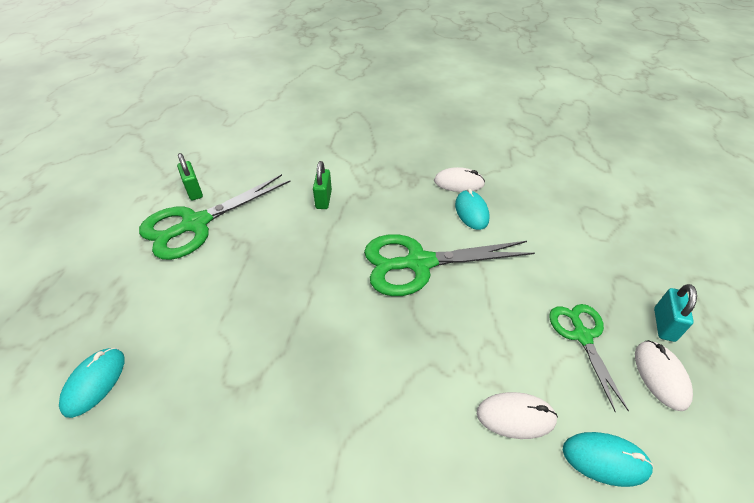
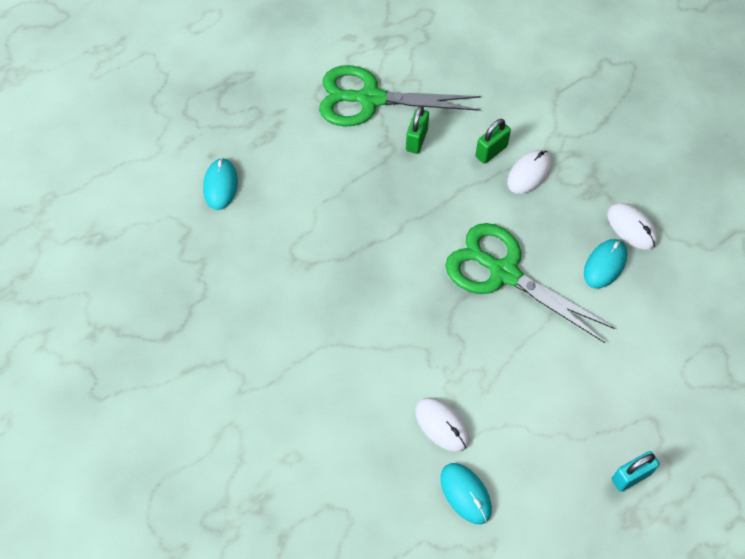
camera: 45 degrees right, 15 degrees up
(95, 382) = (220, 185): turquoise mouse -> turquoise mouse turned 60 degrees counterclockwise
(194, 191) = (395, 61): green padlock -> green padlock (416, 140)
(582, 336) = (555, 427): green scissors -> none
(660, 376) = (573, 496): white mouse -> white mouse (529, 173)

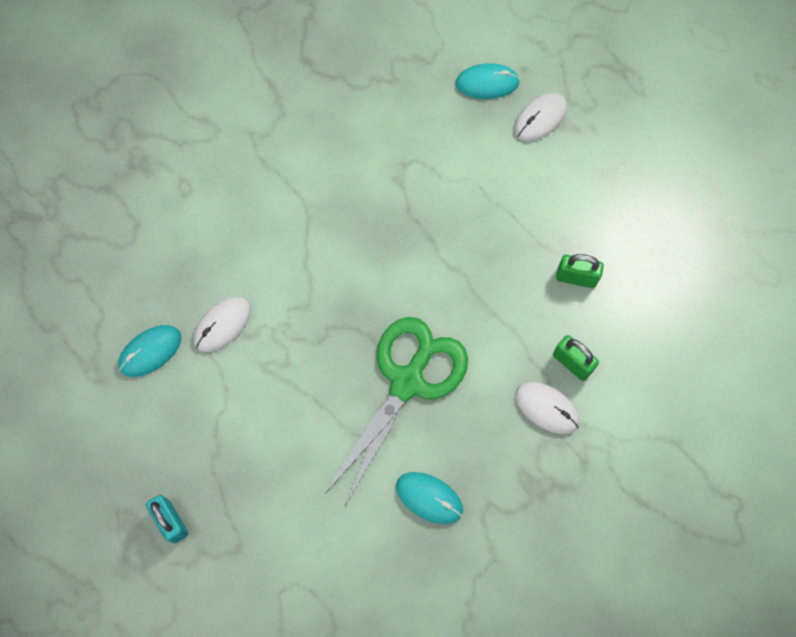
camera: 85 degrees right, 10 degrees up
(370, 99) = (627, 223): green scissors -> none
(631, 227) = (484, 531): white mouse -> white mouse (540, 118)

